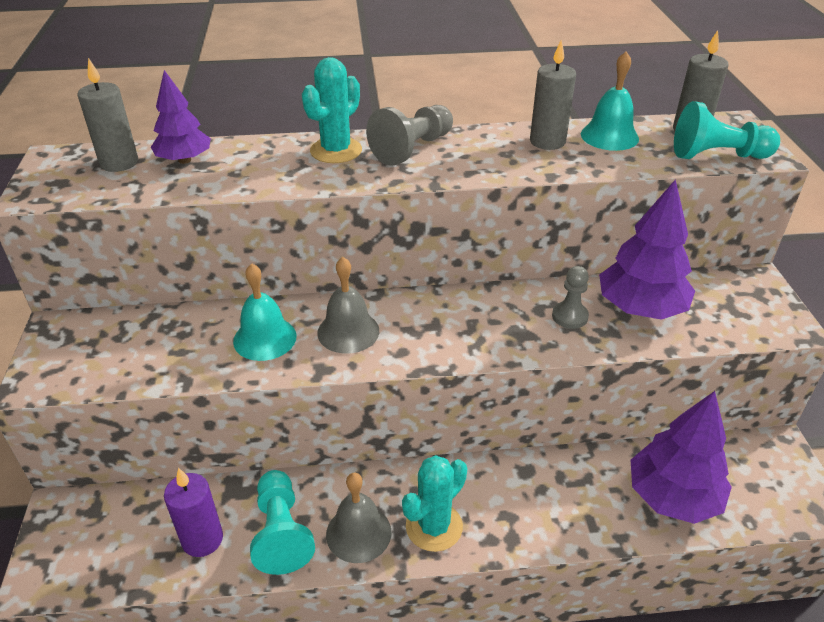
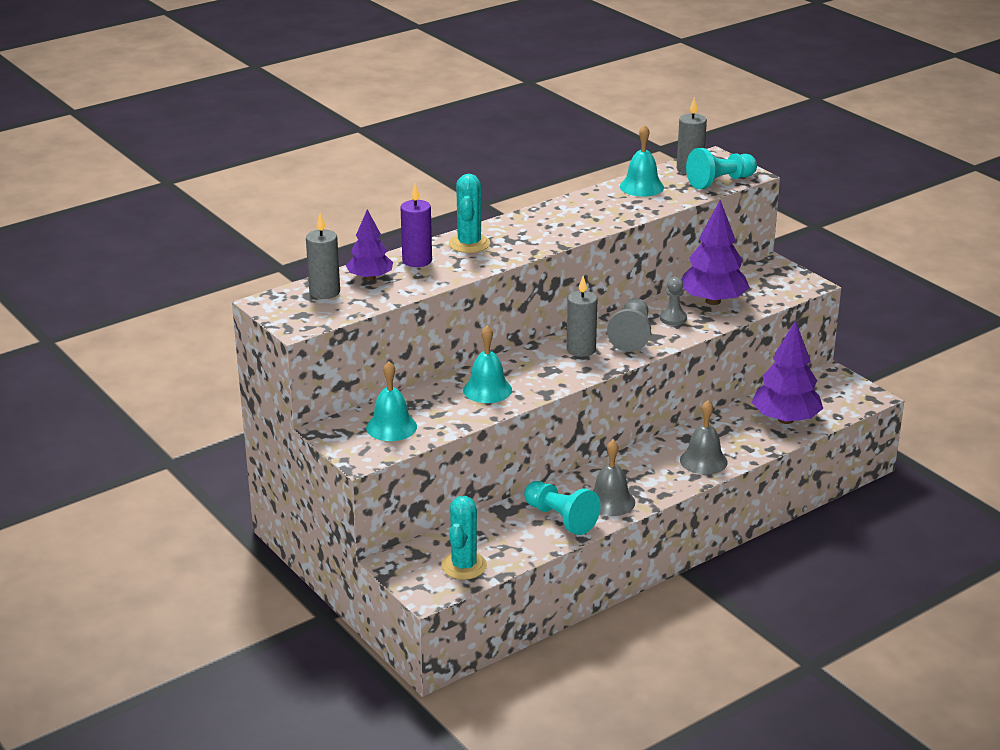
camera: 30 degrees left, 10 degrees down
(115, 349) = (391, 427): none -> turquoise bell
(202, 539) = (512, 539): purple candle -> purple candle (417, 261)
(348, 331) = (539, 369): grey bell -> grey bell (703, 461)
(412, 149) = (520, 229): grey pawn -> grey pawn (631, 336)
(434, 526) = (654, 482): turquoise cactus -> turquoise cactus (464, 566)
(547, 141) = (605, 201): grey candle -> grey candle (581, 350)

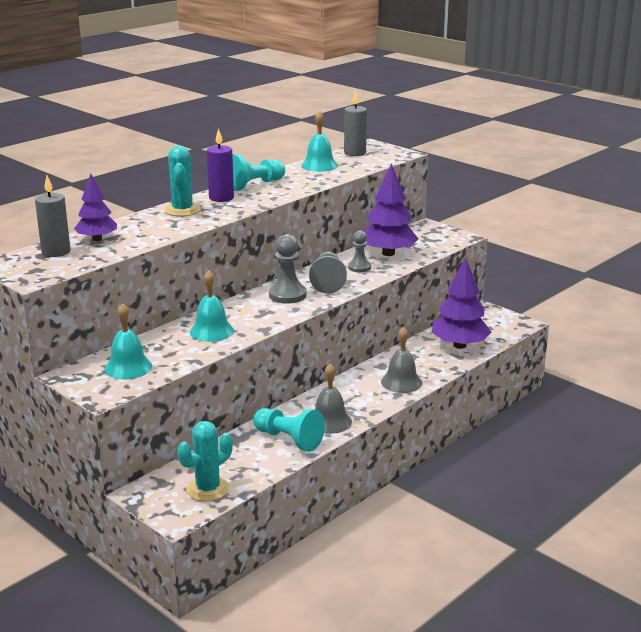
camera: 10 degrees left, 5 degrees down
(417, 261) = (138, 224): purple candle -> purple candle (221, 198)
(464, 566) = (208, 489): turquoise cactus -> turquoise cactus turned 45 degrees clockwise
(581, 350) = (287, 295): grey candle -> grey pawn
(720, 182) = (382, 159): turquoise pawn -> turquoise pawn (254, 185)

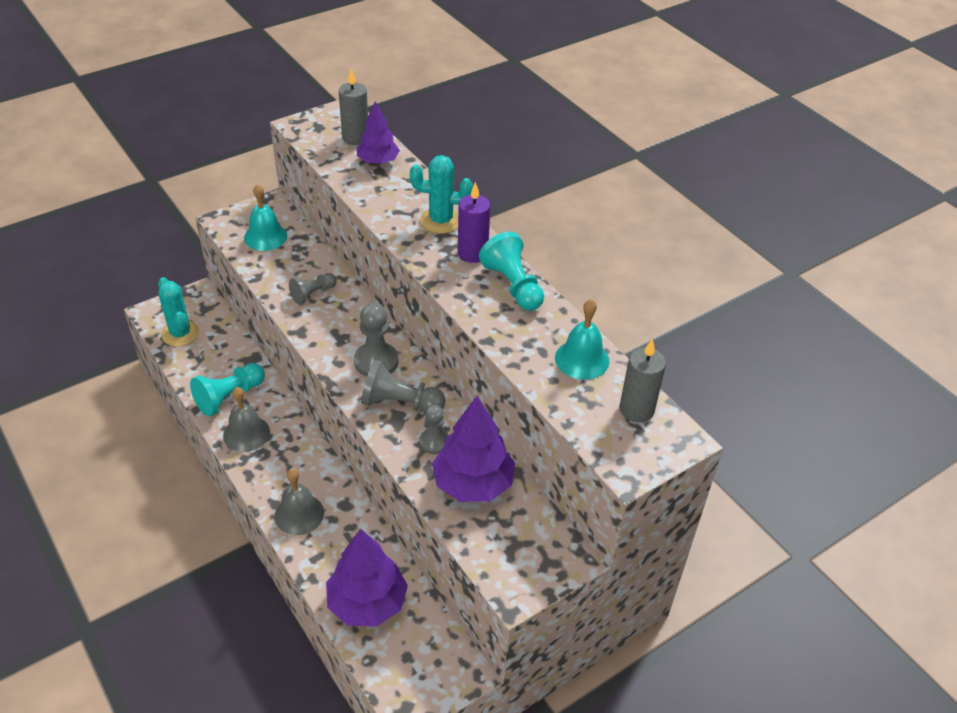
camera: 100 degrees right, 20 degrees up
(211, 331) = (313, 294): turquoise bell -> grey pawn

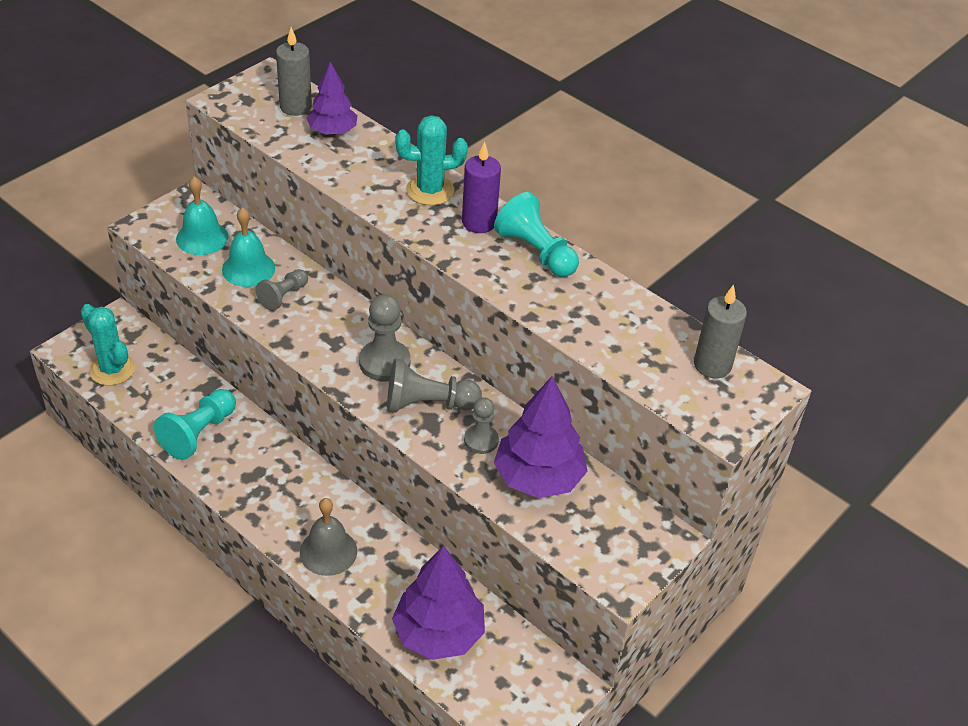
camera: 15 degrees left, 0 degrees up
(246, 433) = (234, 472): grey bell -> none
(582, 359) = (637, 321): turquoise bell -> turquoise bell (248, 269)

